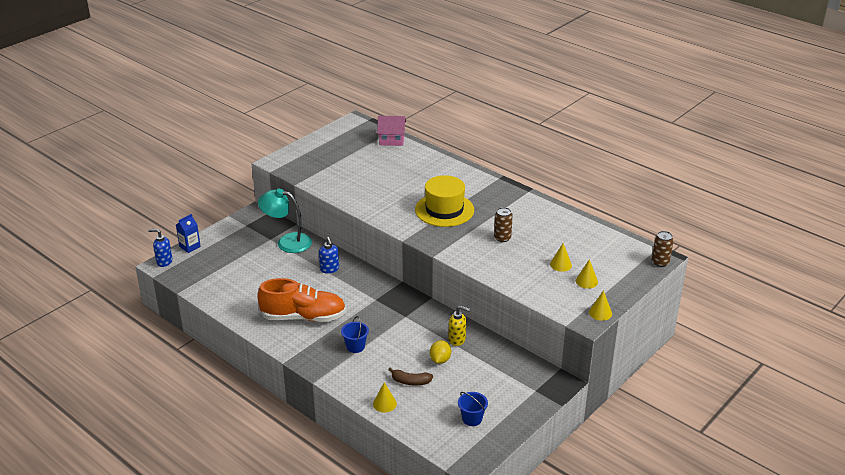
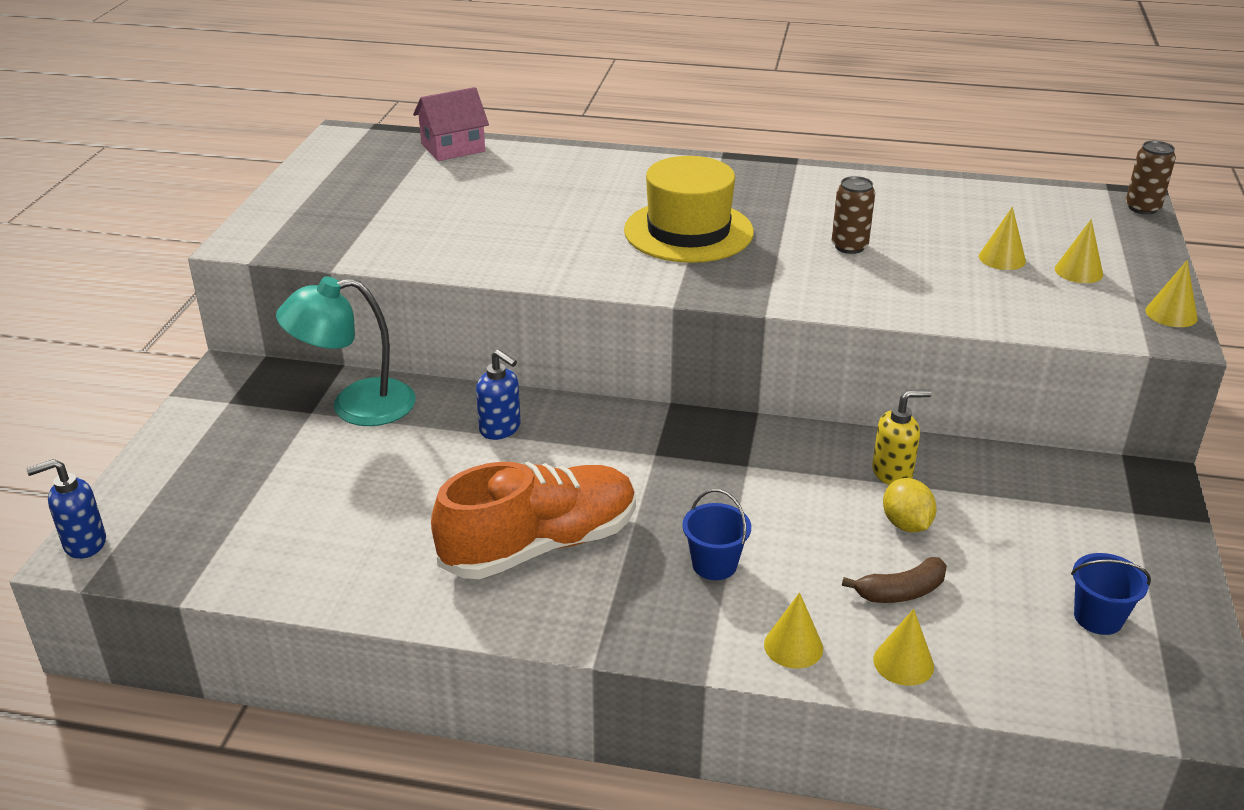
camera: 30 degrees left, 0 degrees up
(190, 247) = (126, 488): blue carton -> none
(353, 383) = (793, 646): none -> yellow cone

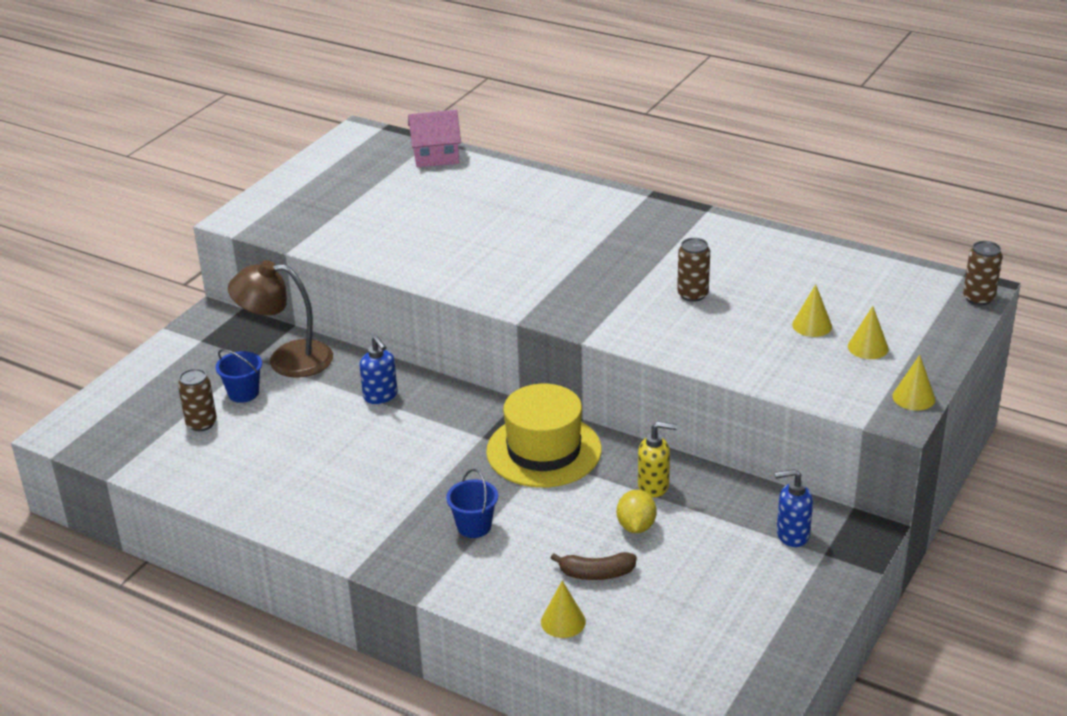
camera: 20 degrees right, 0 degrees up
(84, 544) = (65, 426): blue soap dispenser -> blue soap dispenser (792, 535)
(281, 504) = (201, 423): none -> brown can
(356, 406) = (287, 359): turquoise lamp -> brown lamp
(540, 545) = (360, 488): orange shoe -> none
(688, 231) = (572, 261): yellow hat -> yellow hat (544, 450)
(793, 646) = (493, 593): yellow cone -> none
(1098, 617) = (731, 623): blue bucket -> blue bucket (243, 393)

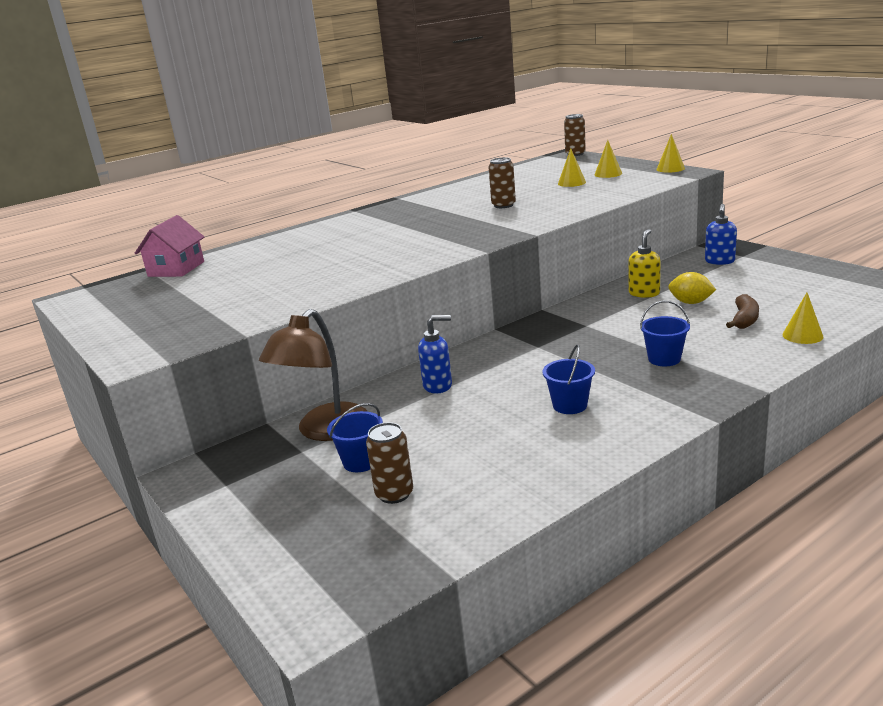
camera: 65 degrees left, 10 degrees down
(360, 482) = (570, 405): none -> blue bucket
(544, 450) = (575, 325): yellow hat -> none

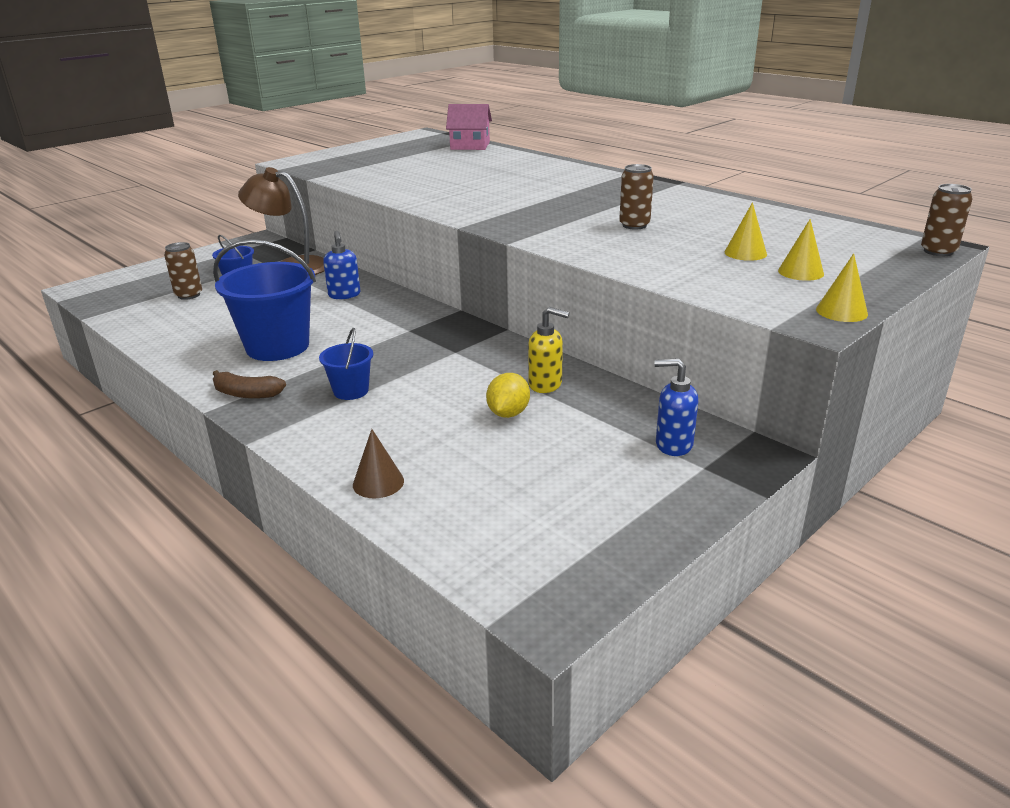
camera: 80 degrees right, 5 degrees up
(570, 405) = (277, 346): blue bucket -> blue bucket, size x1.97
(744, 319) = (442, 446): brown banana -> brown banana (246, 394)
(802, 335) = (378, 482): yellow cone -> brown cone

